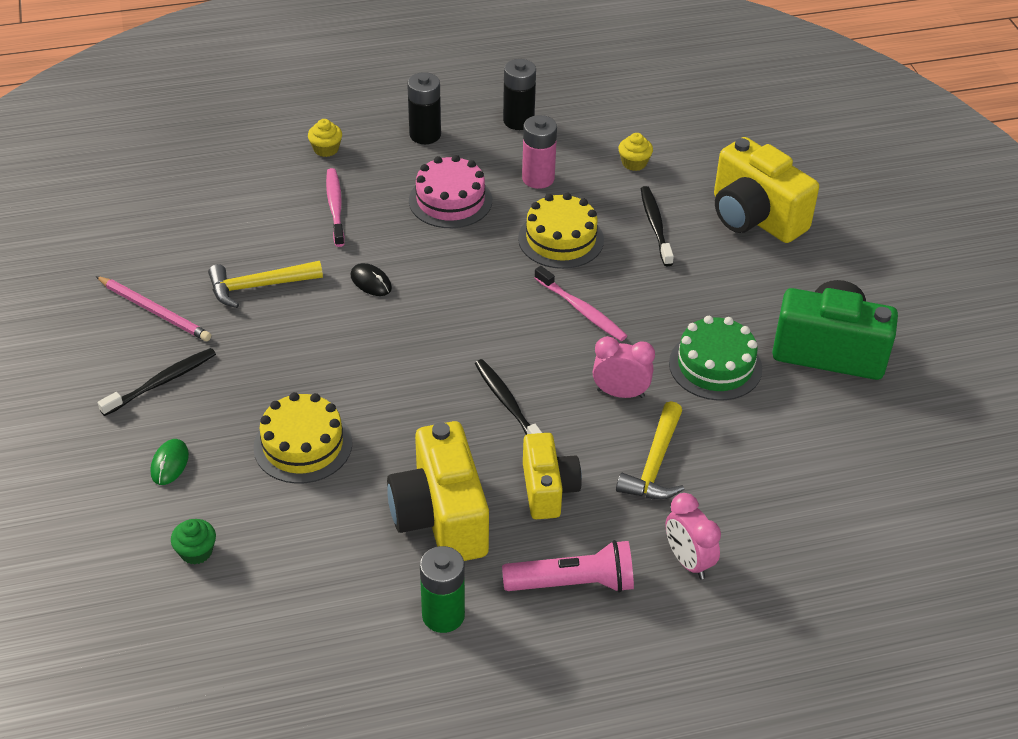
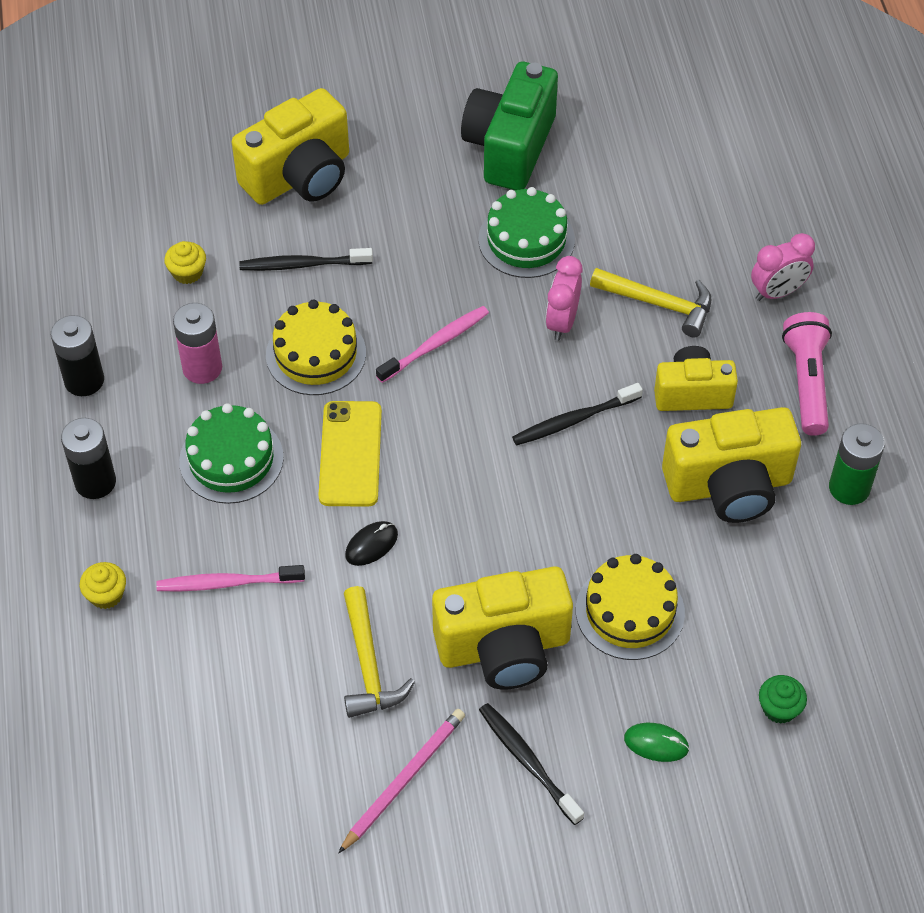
camera: 85 degrees left, 10 degrees up
(270, 364) = (504, 647): none -> yellow camera
(450, 200) = (231, 459): pink cake -> green cake
(460, 265) = (350, 454): none -> yellow phone

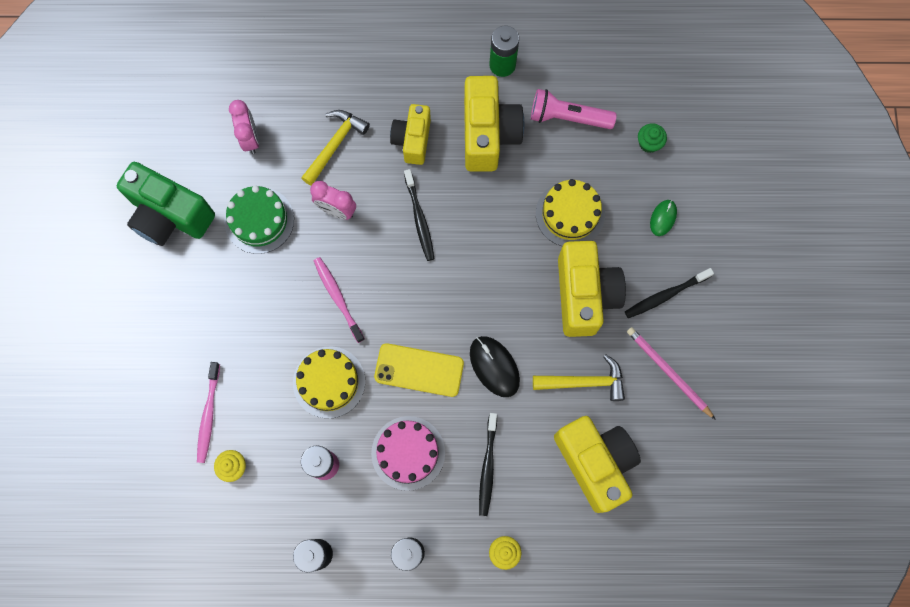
camera: 80 degrees left, 20 degrees up
(228, 583) = (508, 466): pink toothbrush -> pink toothbrush (209, 415)
(231, 459) = (408, 453): green cake -> pink cake
(300, 176) = (160, 371): yellow camera -> yellow camera (595, 462)
(303, 265) = (246, 380): black toothbrush -> black toothbrush (487, 466)
(371, 545) = (494, 366): black mouse -> black mouse, size x1.63
(777, 292) = (341, 68): pink clock -> pink clock (250, 138)
(806, 382) = (417, 69): pink flashlight -> pink flashlight (568, 117)

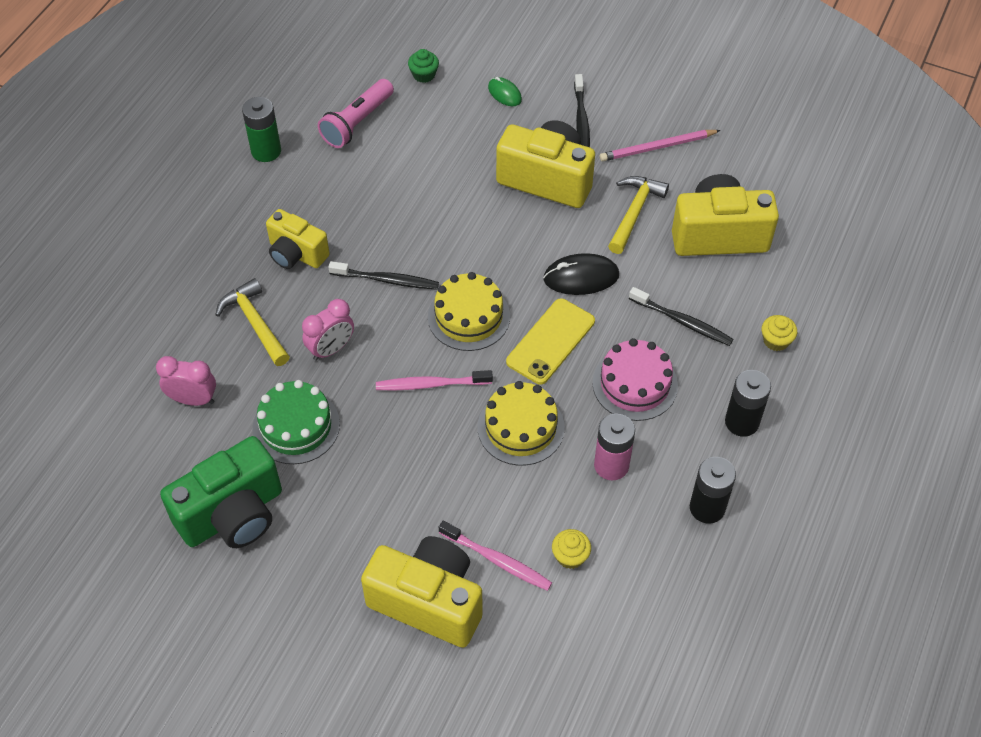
camera: 65 degrees left, 20 degrees down
(488, 134) = (333, 190): yellow camera -> yellow camera (428, 602)
(570, 214) = (458, 159): yellow cake -> yellow cake (469, 316)

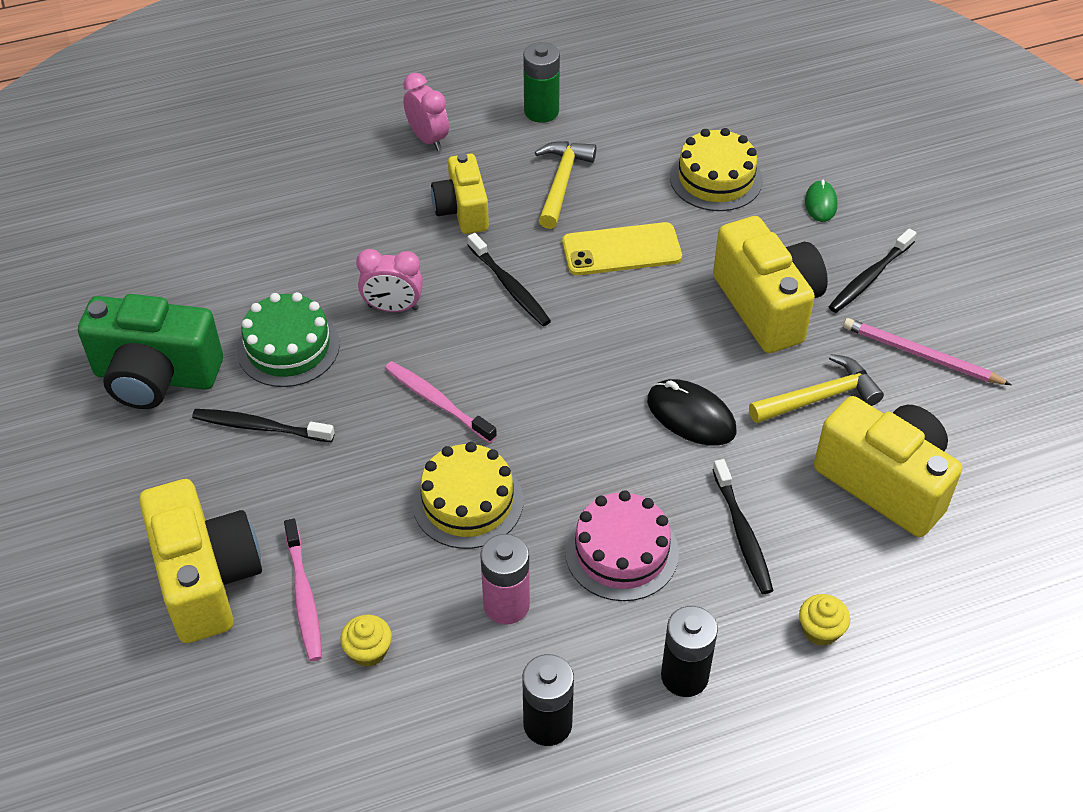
camera: 45 degrees right, 5 degrees down
(193, 399) = (240, 264): pink clock -> pink clock (428, 139)
(255, 323) = (360, 241): yellow hammer -> yellow hammer (561, 182)
(343, 488) = (260, 427): none -> black toothbrush
(357, 123) = (649, 139): pink flashlight -> none
(424, 75) = (761, 138): green cupcake -> none
(469, 316) = (542, 371): yellow cake -> yellow cake (716, 178)
(551, 341) = (589, 450): yellow phone -> yellow phone (621, 250)

